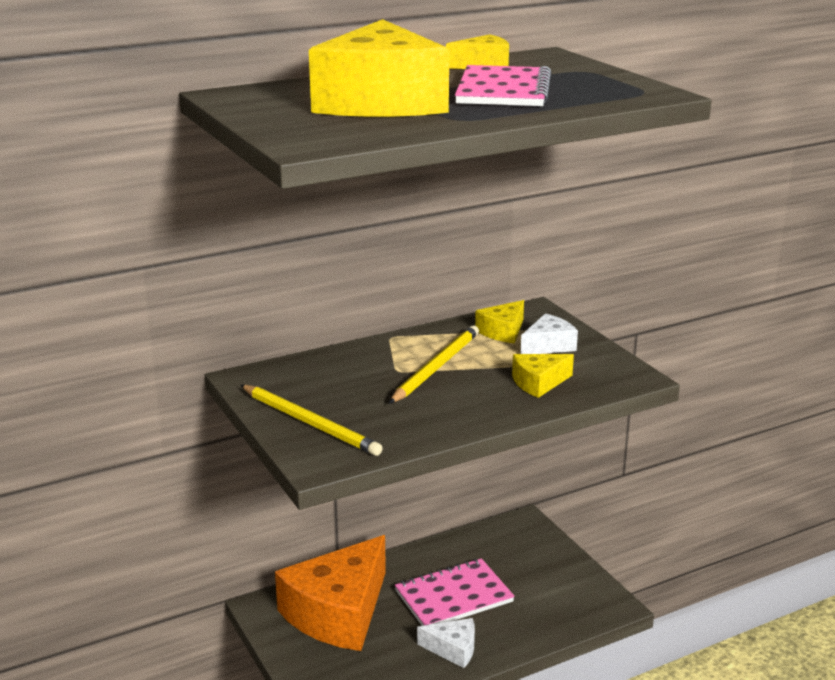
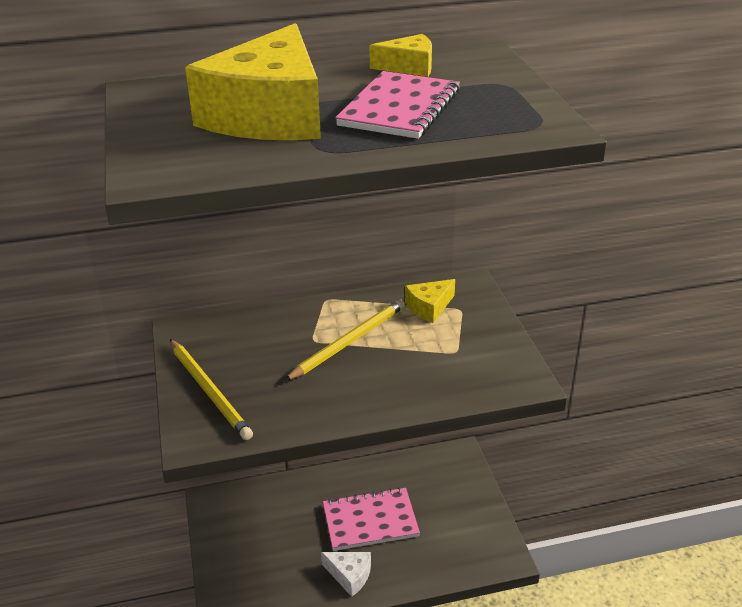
camera: 15 degrees right, 10 degrees up
(338, 612) = (269, 519): orange cheese -> none
(538, 383) = (432, 375): yellow cheese -> none
(548, 345) = (463, 330): white cheese -> none

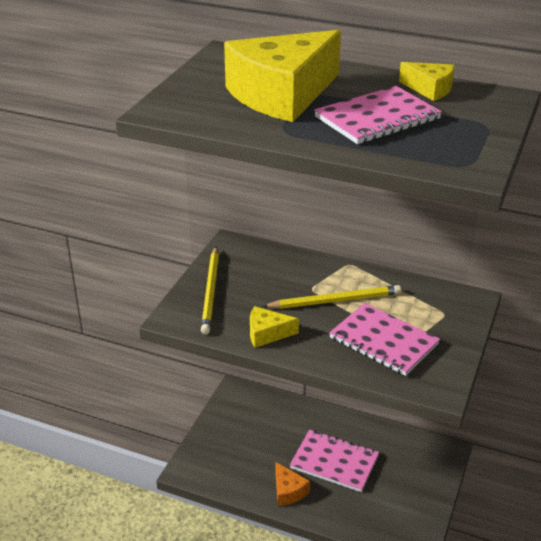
camera: 35 degrees right, 0 degrees up
(349, 575) = (288, 491): white cheese -> orange cheese
(429, 307) = (421, 302): yellow cheese -> yellow cheese (267, 333)
(433, 360) = (383, 341): none -> pink notebook

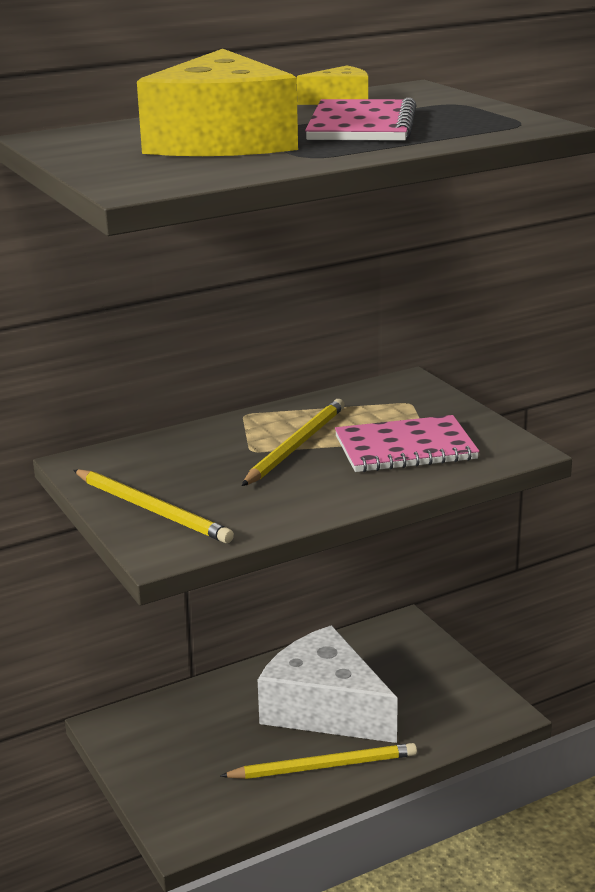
camera: 50 degrees left, 10 degrees down
(267, 333) = (290, 505): yellow cheese -> none
(288, 491) = (324, 766): orange cheese -> yellow pencil
(334, 462) = (324, 708): pink notebook -> white cheese

